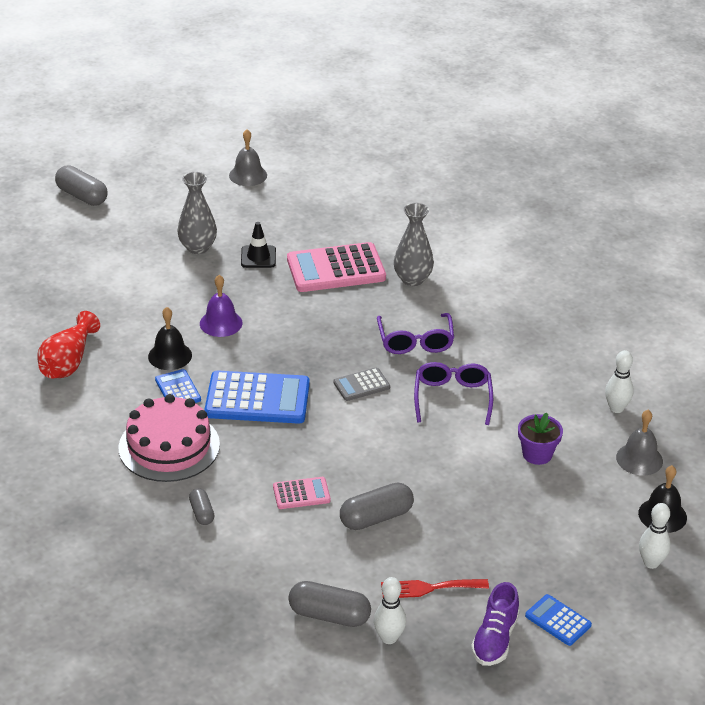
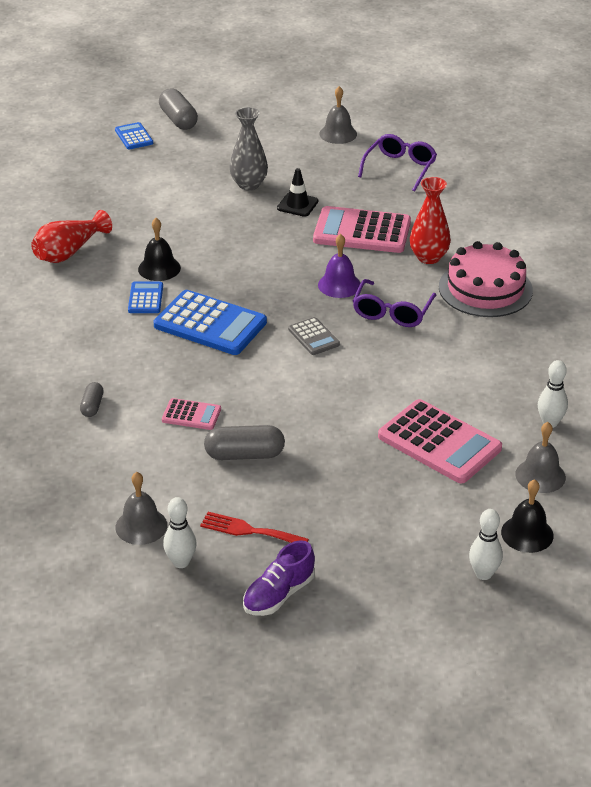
camera: 25 degrees right, 0 degrees up
(169, 446) = (104, 343): pink cake -> pink cake (485, 289)
(221, 323) = (223, 252): purple bell -> purple bell (339, 285)
(329, 615) = (141, 526): grey capsule -> grey bell
(361, 385) = (313, 337): grey calculator -> grey calculator turned 120 degrees counterclockwise
(412, 279) = (428, 257): grey vase -> red vase
(452, 397) = (392, 370): purple glasses -> purple glasses (400, 168)
(537, 454) = (439, 442): purple flower pot -> pink calculator
(558, 620) = (352, 597): blue calculator -> blue calculator (134, 137)

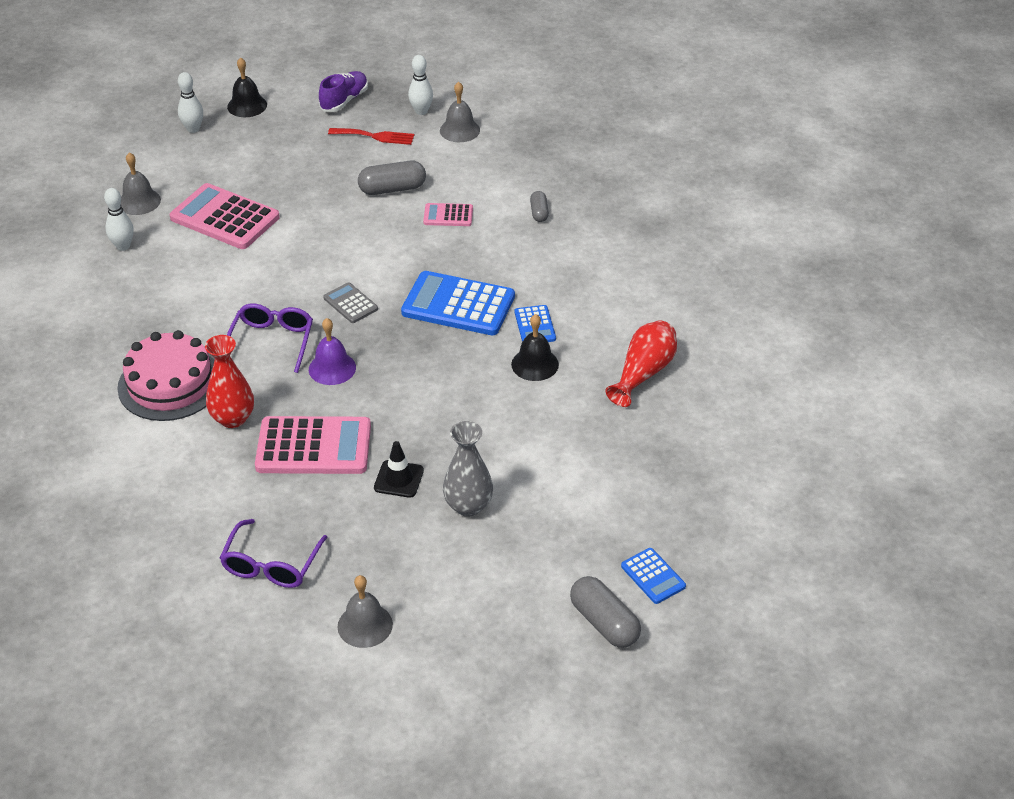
camera: 170 degrees right, 5 degrees up
(527, 534) = (156, 158): black bell -> black bell (247, 105)

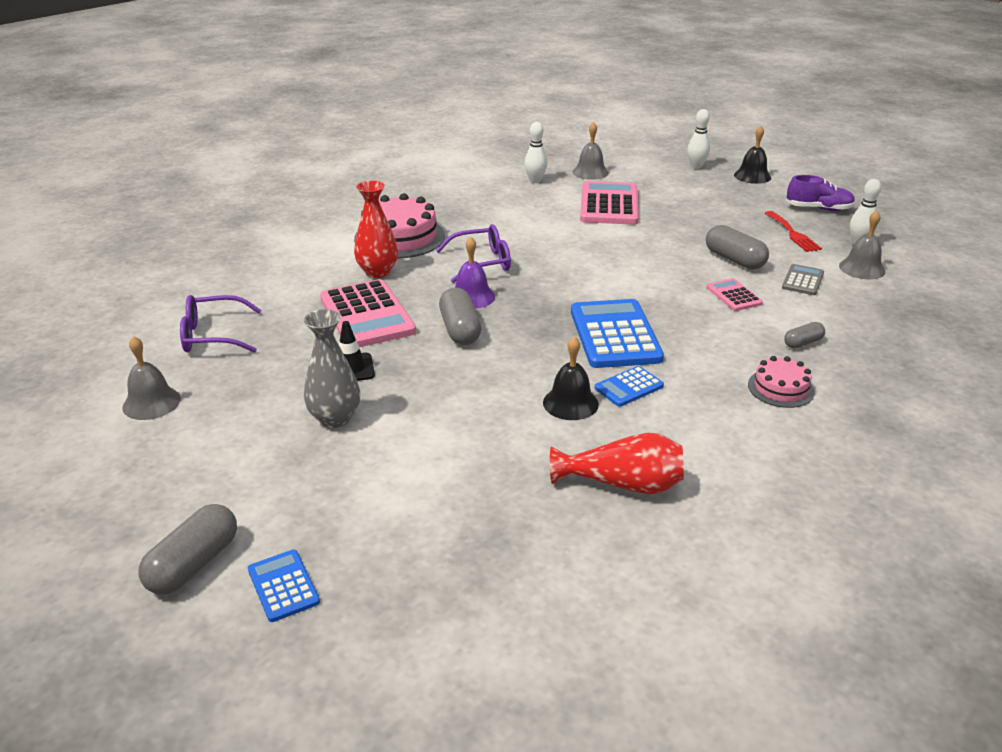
camera: 65 degrees right, 10 degrees down
(350, 303) = (562, 282): grey calculator -> grey calculator (803, 280)
(384, 393) = (460, 330): none -> grey capsule
(586, 251) = (780, 388): none -> pink cake
(653, 576) = (283, 586): blue calculator -> blue calculator turned 120 degrees clockwise

